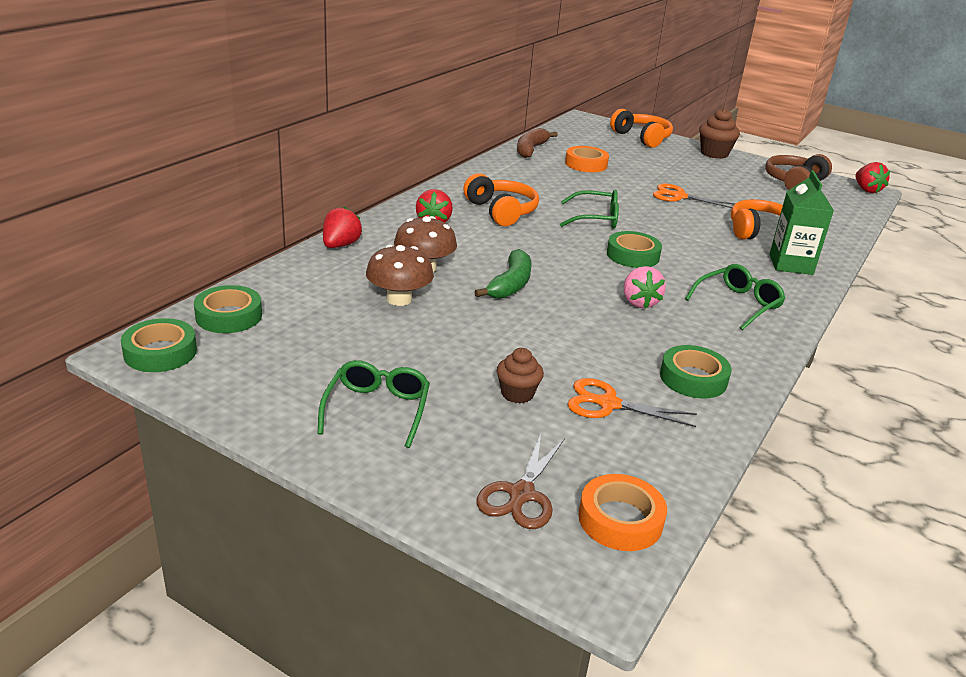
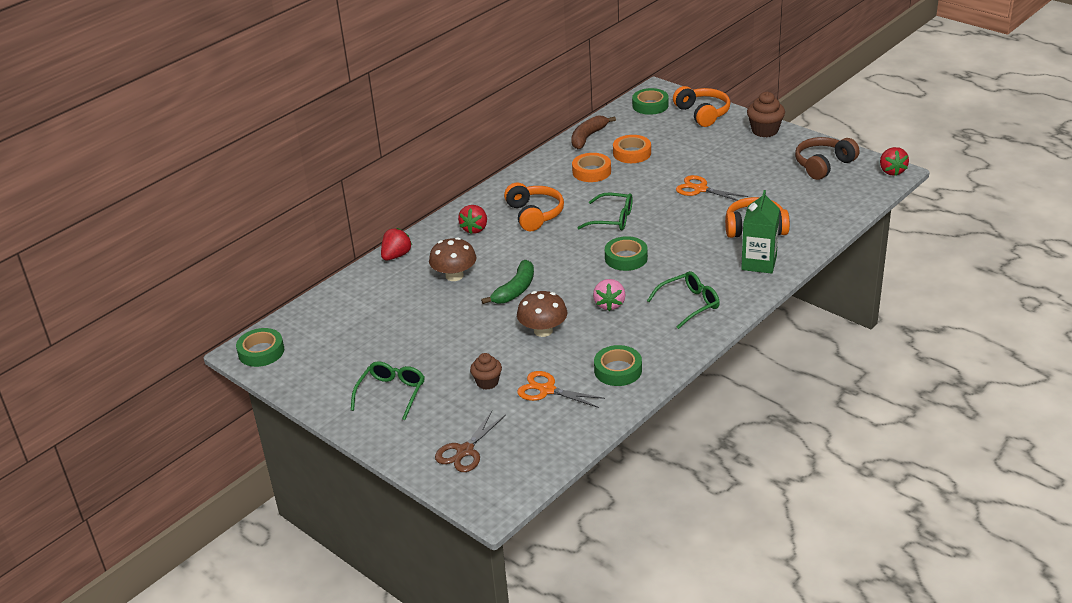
camera: 15 degrees right, 5 degrees up
(229, 316) = (307, 322): green tape -> green tape (650, 105)
(399, 299) = (428, 305): brown mushroom -> brown mushroom (543, 330)
(620, 519) = (520, 468): orange tape -> orange tape (591, 171)

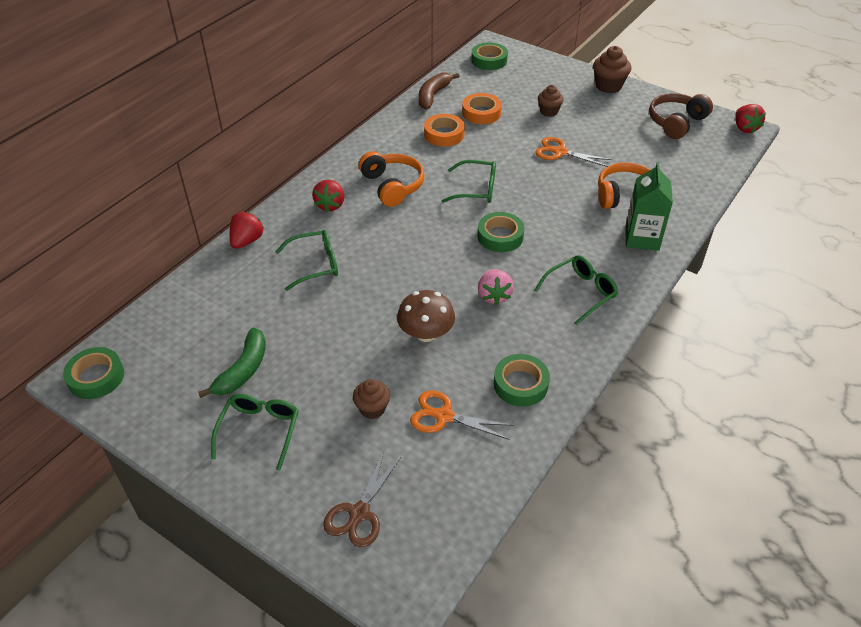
camera: 10 degrees left, 10 degrees up
(454, 276) = (315, 265): brown mushroom -> green glasses
(515, 290) = (386, 281): green banana -> green banana (243, 370)
(698, 153) = (549, 111): none -> brown cupcake
(703, 113) = (543, 68): orange headphones -> none

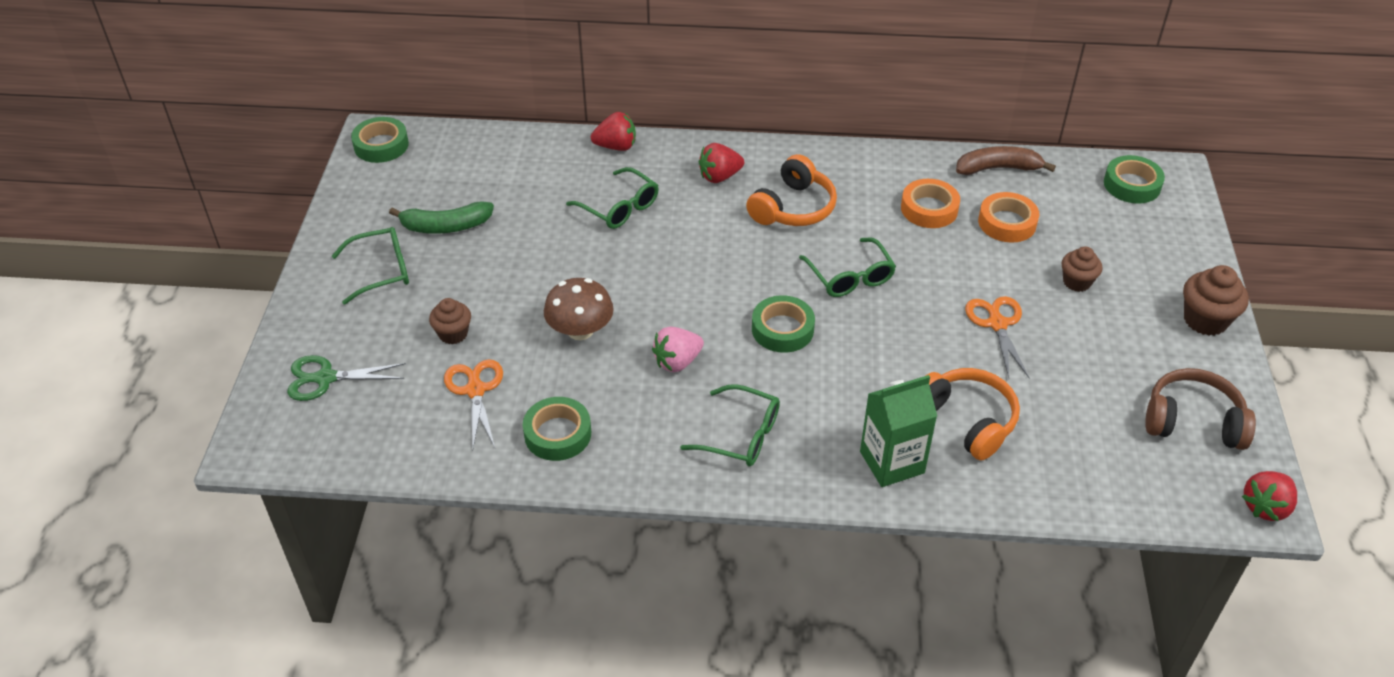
camera: 60 degrees right, 0 degrees up
(359, 513) = (326, 378): brown scissors -> green scissors

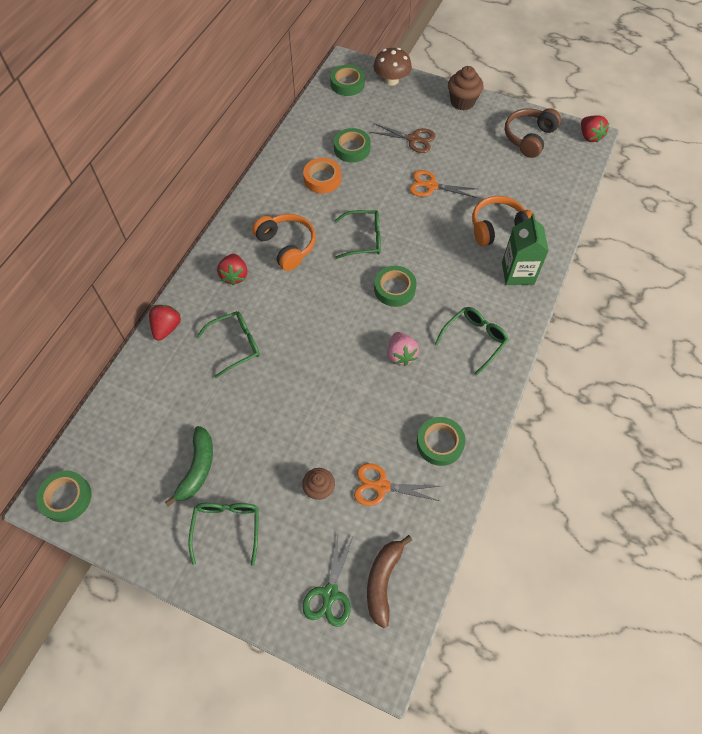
camera: 70 degrees left, 15 degrees up
(580, 330) = (349, 404): brown mushroom -> brown mushroom (391, 80)
(998, 168) = (303, 133): brown banana -> brown banana (383, 581)
(1007, 223) = (352, 149): orange tape -> green tape
(1077, 282) = (413, 139): brown cupcake -> brown scissors

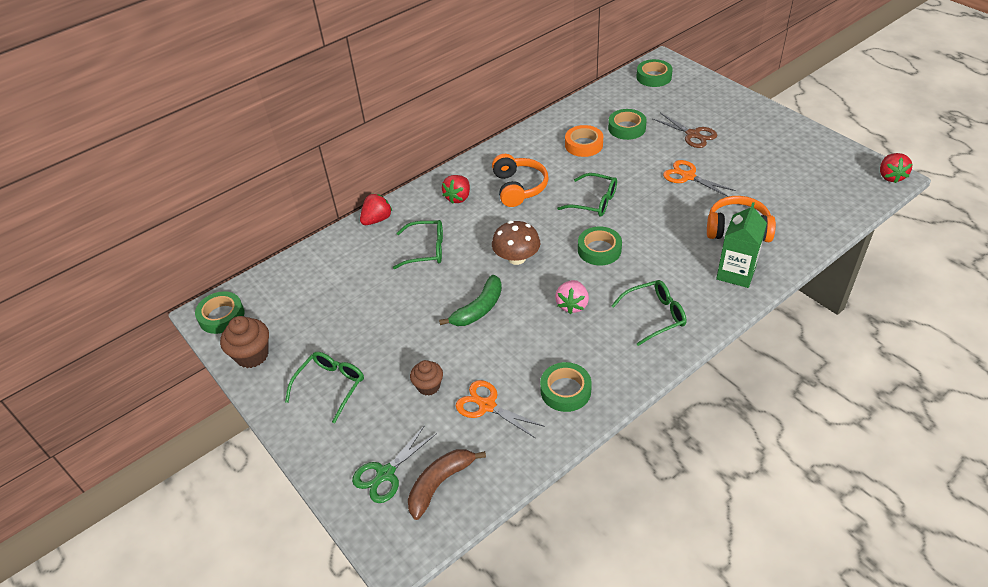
camera: 30 degrees right, 15 degrees down
(197, 468) = (335, 332): green banana -> green banana (479, 309)
(391, 80) = (699, 83): brown mushroom -> brown mushroom (516, 258)
(462, 102) = (763, 116): brown cupcake -> brown cupcake (252, 355)
(529, 138) = (818, 161): brown headphones -> none

